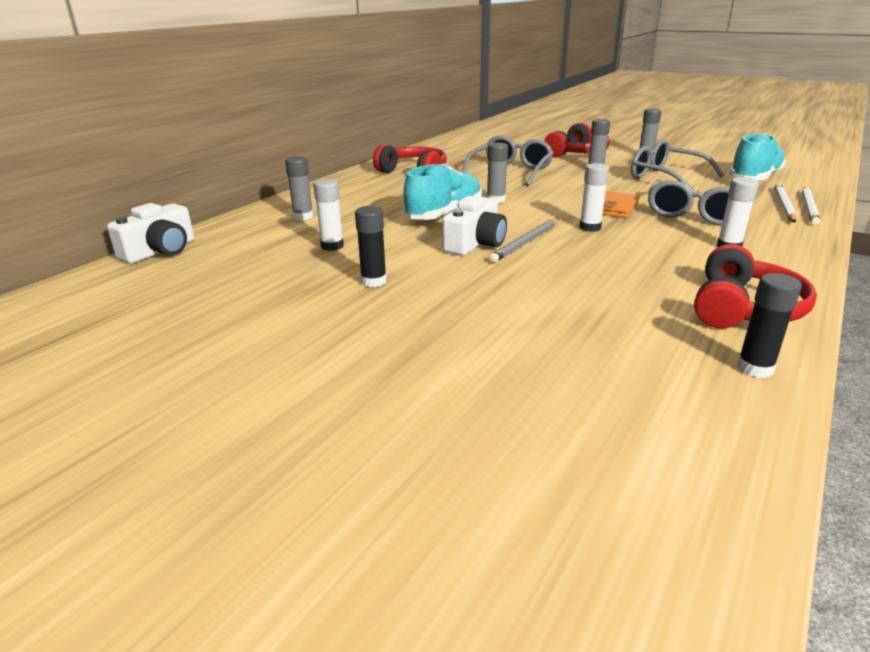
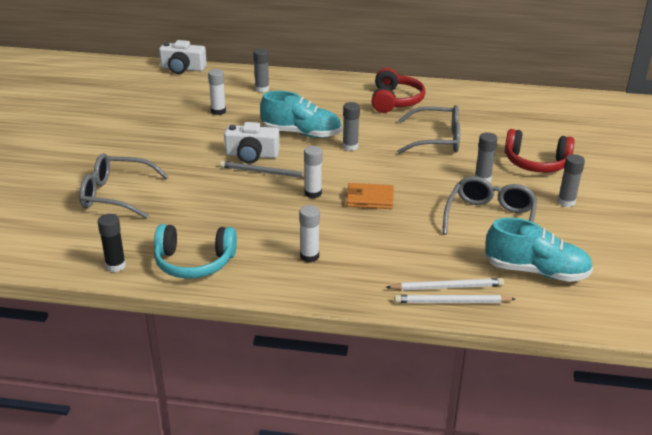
camera: 65 degrees right, 5 degrees up
(373, 281) = (173, 136): black glue stick -> none
(696, 214) = (383, 239): grey glasses -> grey glasses (116, 195)
(743, 308) = (194, 262): red headphones -> turquoise headphones

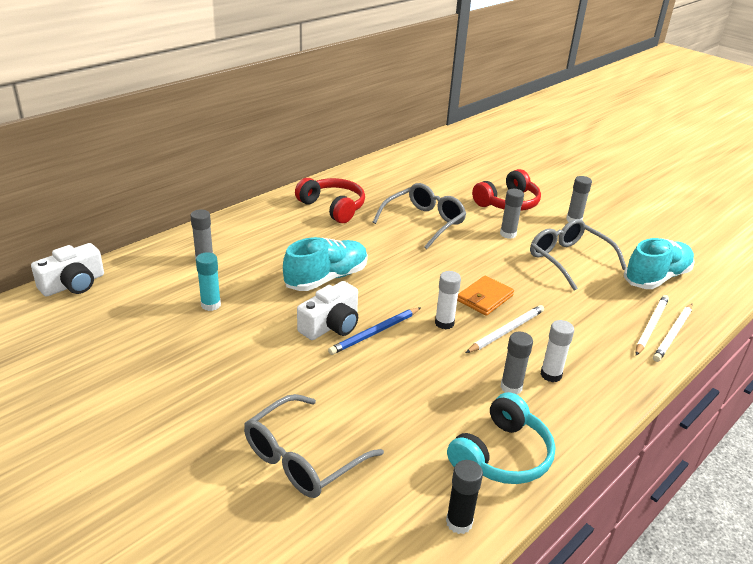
camera: 55 degrees left, 0 degrees up
(218, 111) = (211, 305): white glue stick -> turquoise glue stick
(264, 172) = (375, 333): grey pencil -> blue pencil
(339, 221) = (506, 331): none -> white pencil
(350, 146) = (384, 265): grey glue stick -> grey glue stick (511, 387)

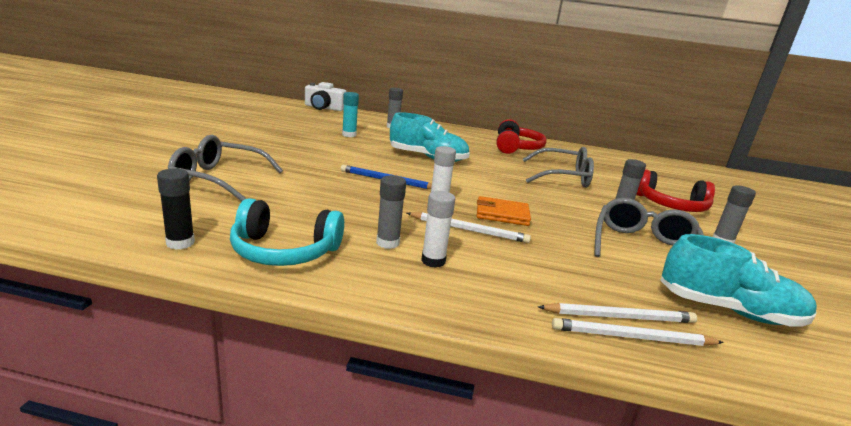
camera: 55 degrees right, 10 degrees down
(331, 325) = (376, 166): white camera -> none

